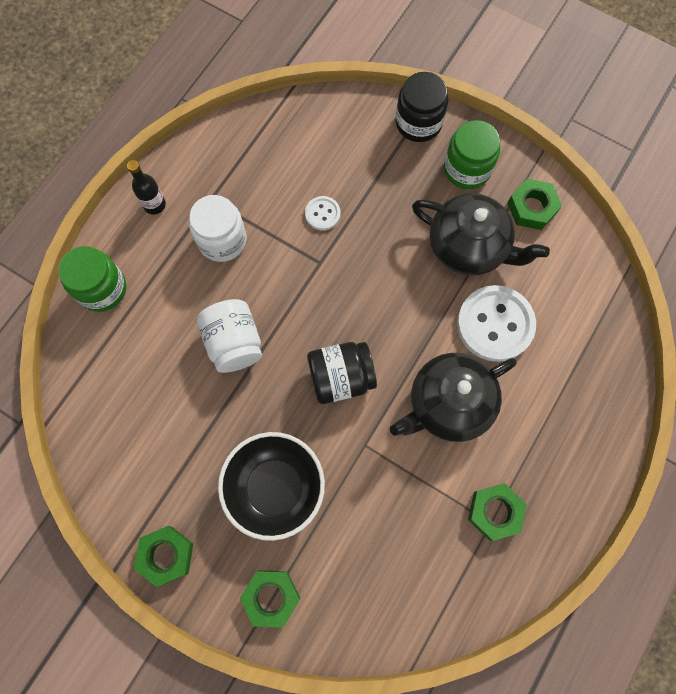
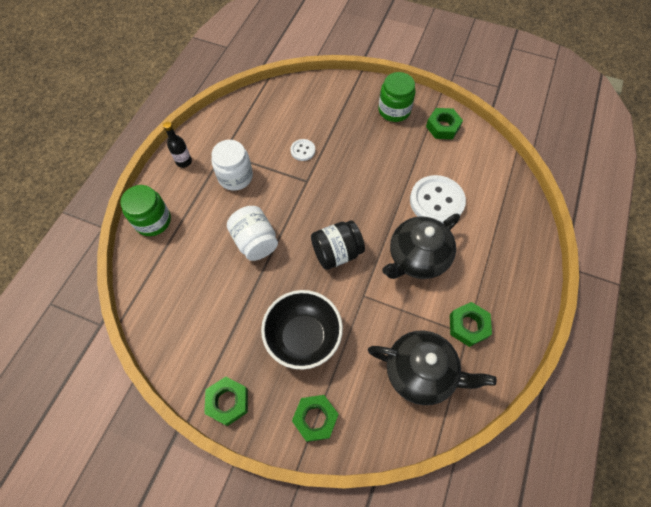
camera: 10 degrees left, 10 degrees down
(418, 123) = (356, 88): black jar -> none
(469, 247) = (407, 156): black teapot -> black teapot (421, 372)

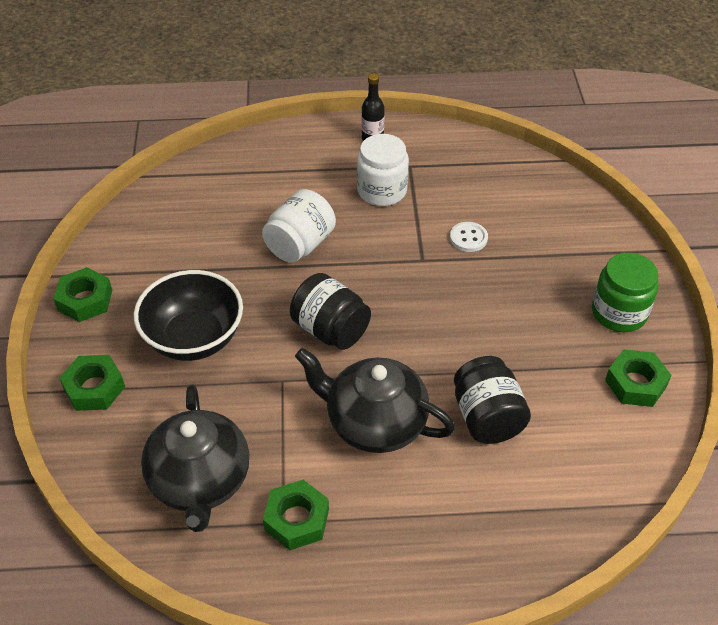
camera: 65 degrees right, 15 degrees down
(153, 221) = (276, 148): green jar -> none
(436, 201) = (487, 417): white button -> black jar

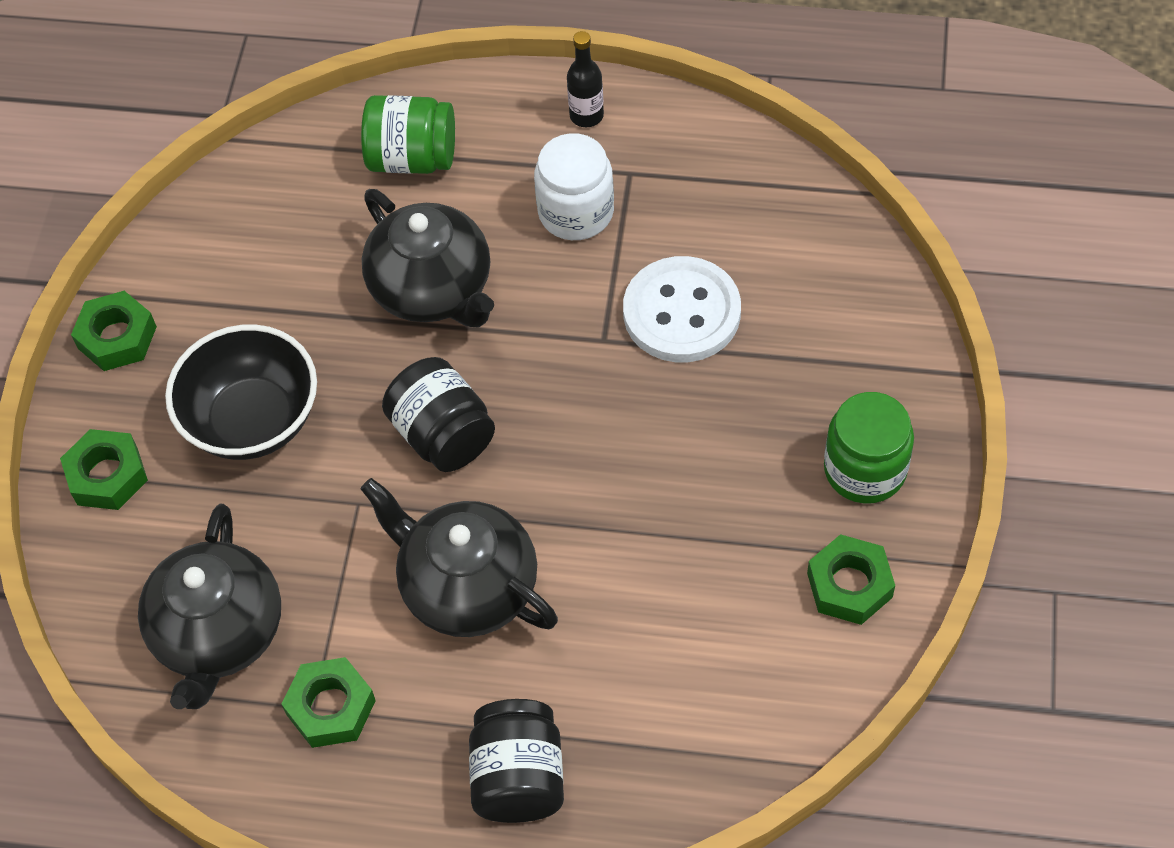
camera: 15 degrees right, 10 degrees up
(266, 173) = (412, 158): none -> green jar
(300, 245) = (433, 289): white jar -> black teapot
(468, 238) = (681, 312): white button -> white button, size x2.06
(487, 417) = (623, 603): black jar -> black jar (518, 777)

